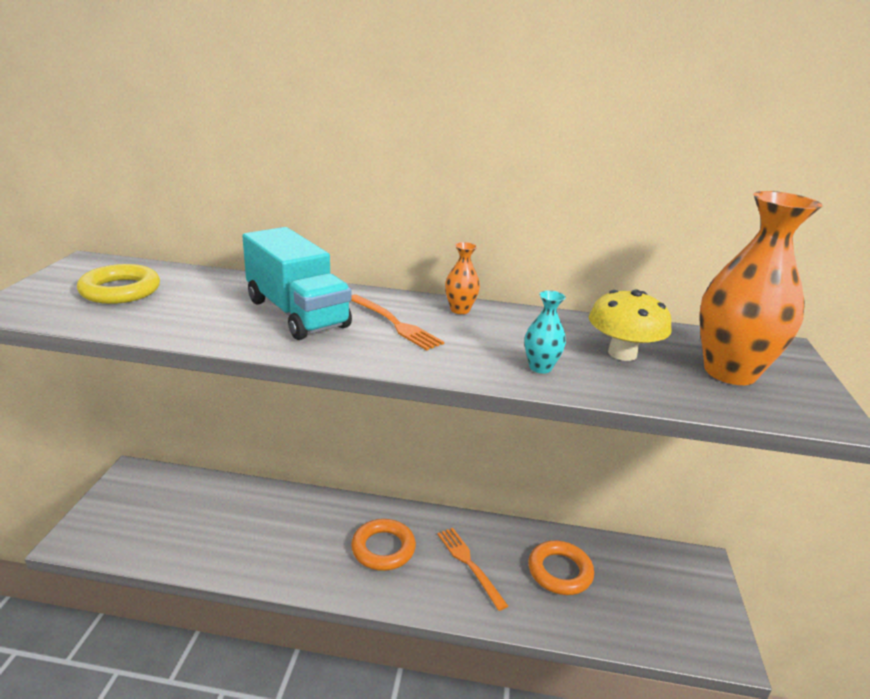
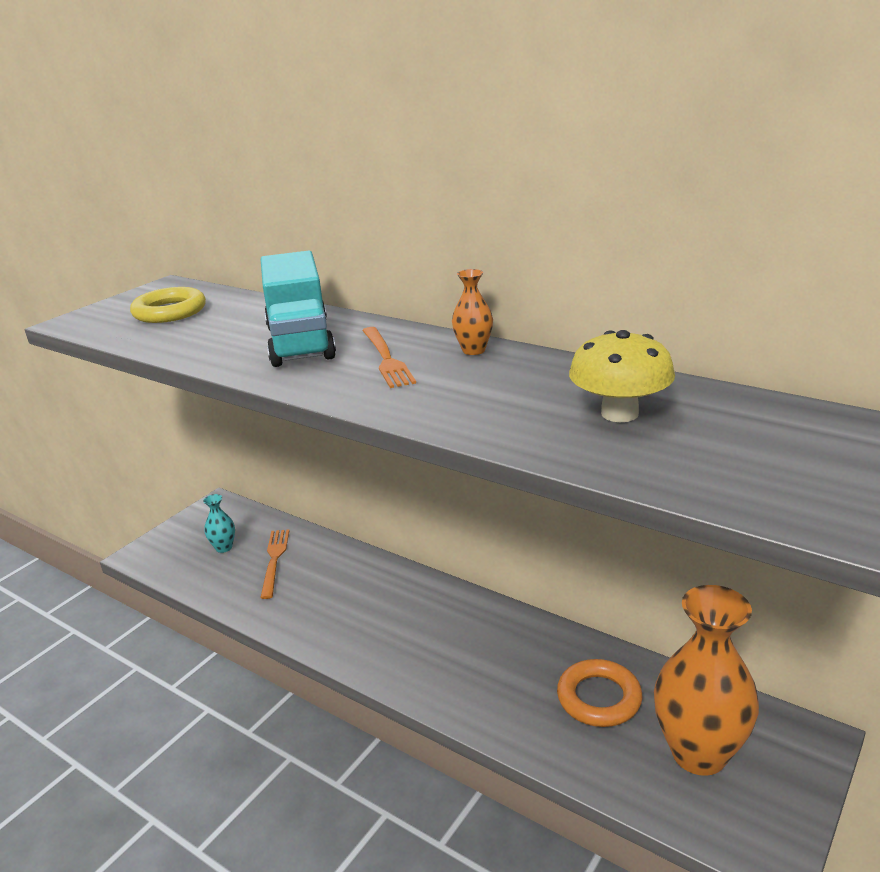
camera: 30 degrees right, 0 degrees up
(383, 548) = (409, 625): orange ring -> none
(469, 564) = (493, 663): orange fork -> orange fork (274, 560)
(540, 367) = (496, 418): turquoise vase -> turquoise vase (224, 547)
(730, 372) = (747, 450): orange vase -> orange vase (699, 753)

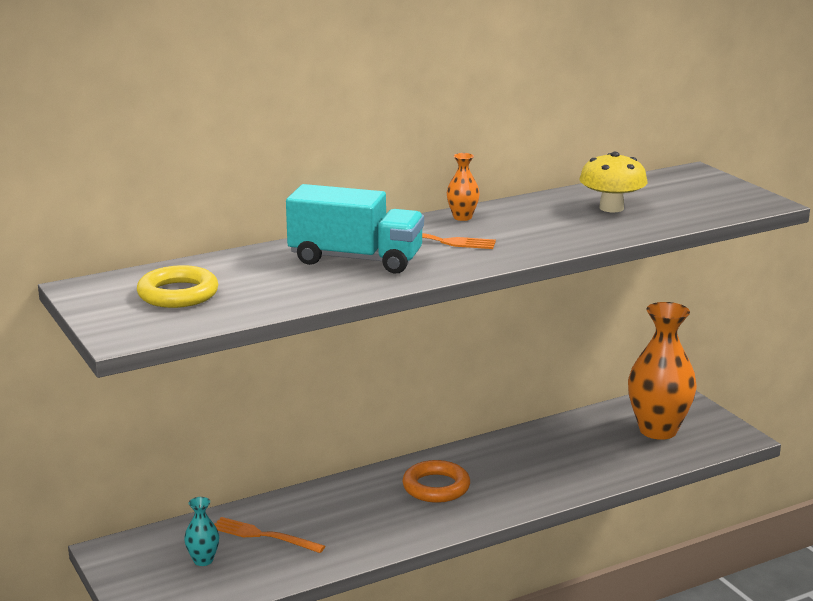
camera: 65 degrees left, 5 degrees down
(599, 698) = (585, 444): orange ring -> orange ring (436, 487)

